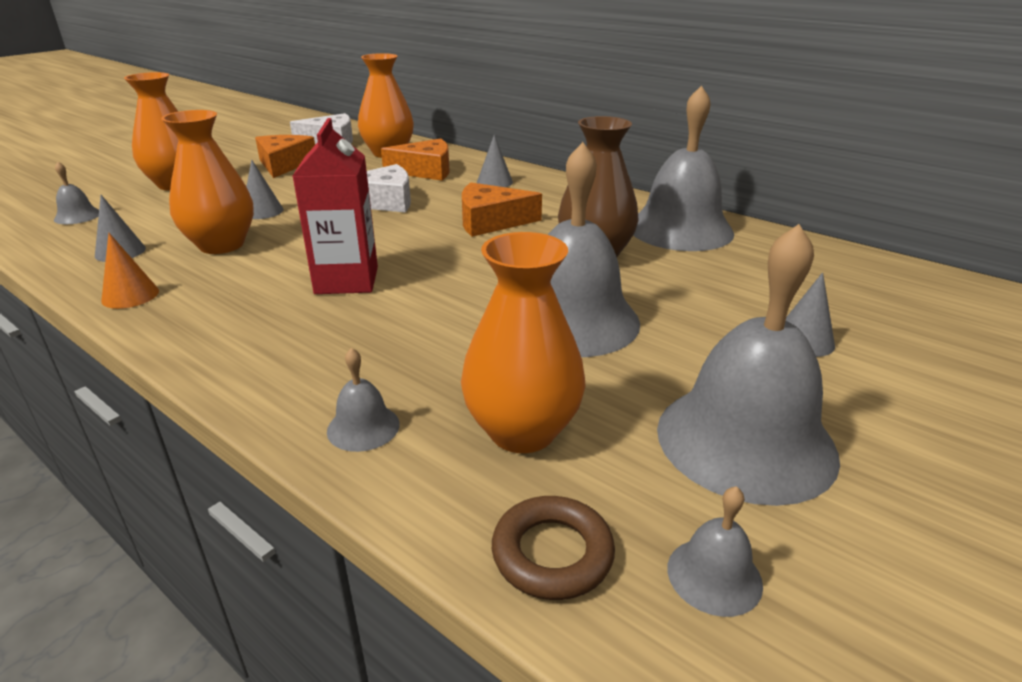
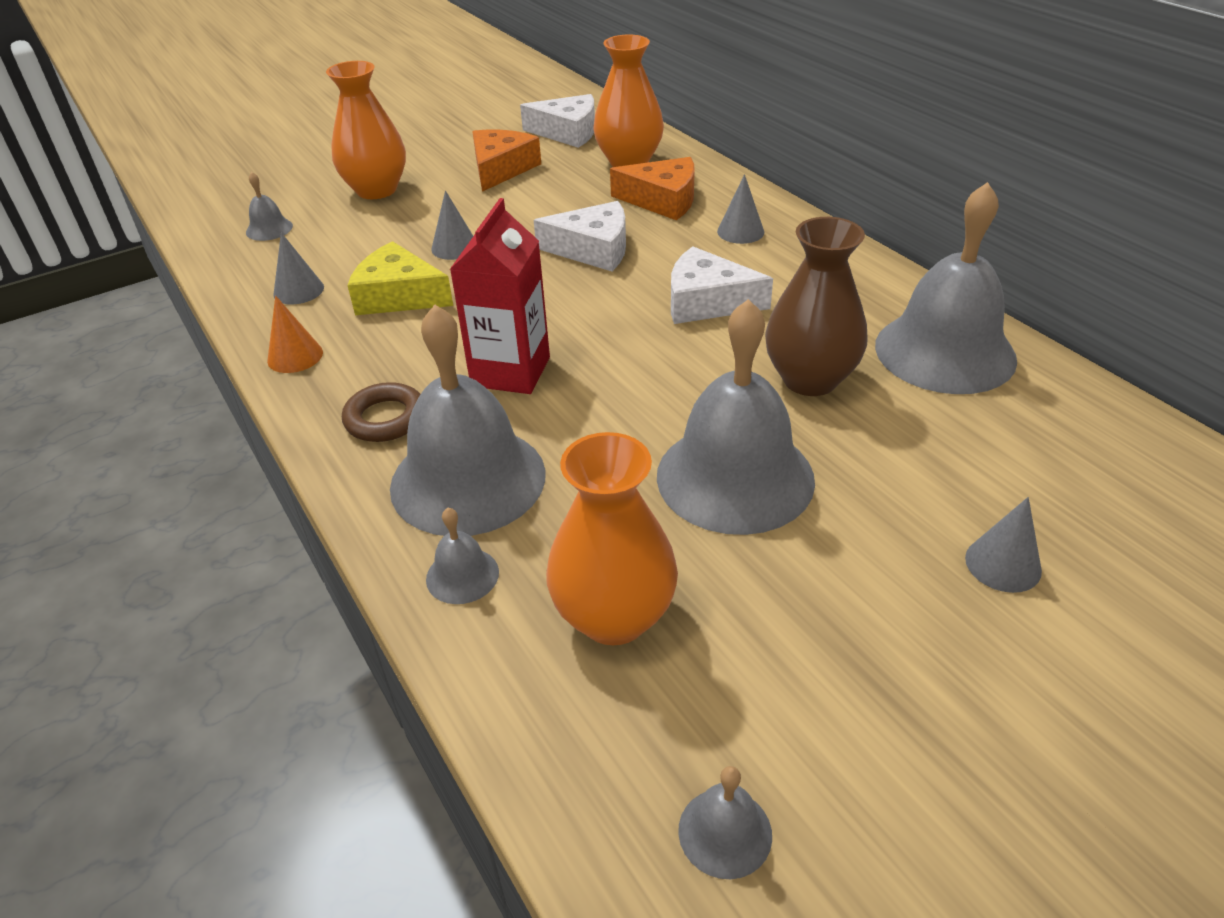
camera: 20 degrees right, 10 degrees up
(221, 245) = (398, 296): orange vase -> yellow cheese
(491, 221) = (707, 302): orange cheese -> white cheese
(552, 553) = (582, 764): brown ring -> brown ring (385, 418)
(745, 441) = (847, 687): grey bell -> grey bell (468, 479)

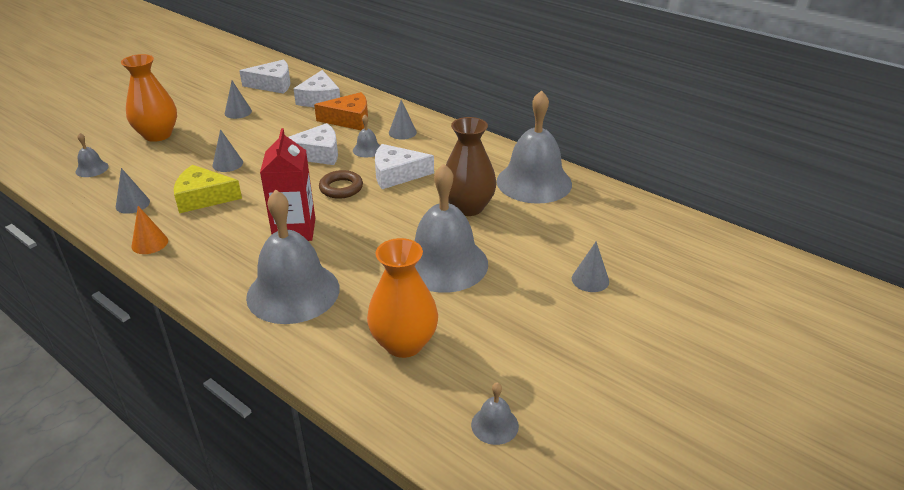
camera: 20 degrees left, 5 degrees down
(385, 418) = (227, 268): brown ring -> brown ring (341, 188)
(462, 575) = (311, 341): grey bell -> grey bell (367, 149)
(501, 169) = (238, 112): orange cheese -> grey cone
(629, 162) = (320, 99): orange vase -> white cheese

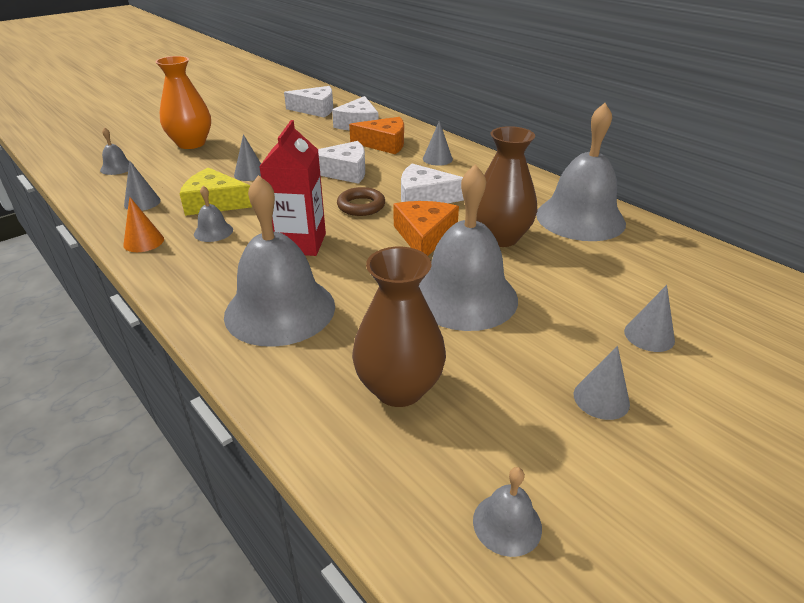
camera: 10 degrees right, 0 degrees up
(238, 112) = (275, 130): grey cone -> grey cone (601, 399)
(367, 149) = (397, 172): grey bell -> grey bell (213, 232)
(403, 212) = (424, 236): none -> orange cheese
(404, 343) = (399, 388): orange vase -> brown vase

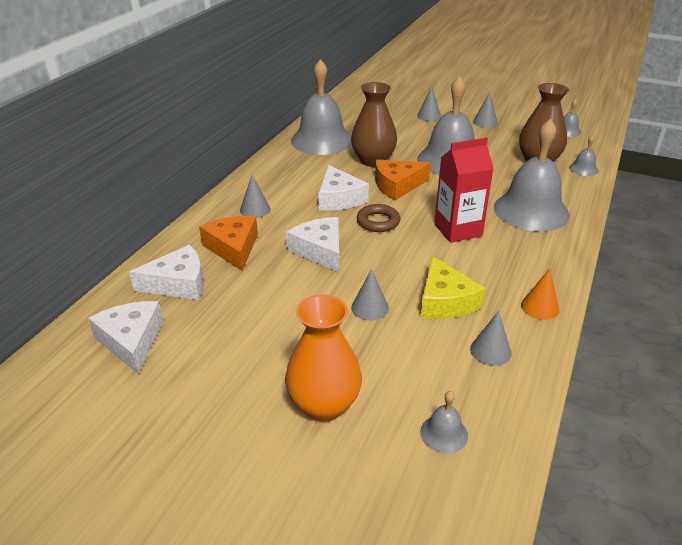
camera: 115 degrees left, 0 degrees up
(213, 232) = (487, 277): grey bell -> grey bell (583, 169)

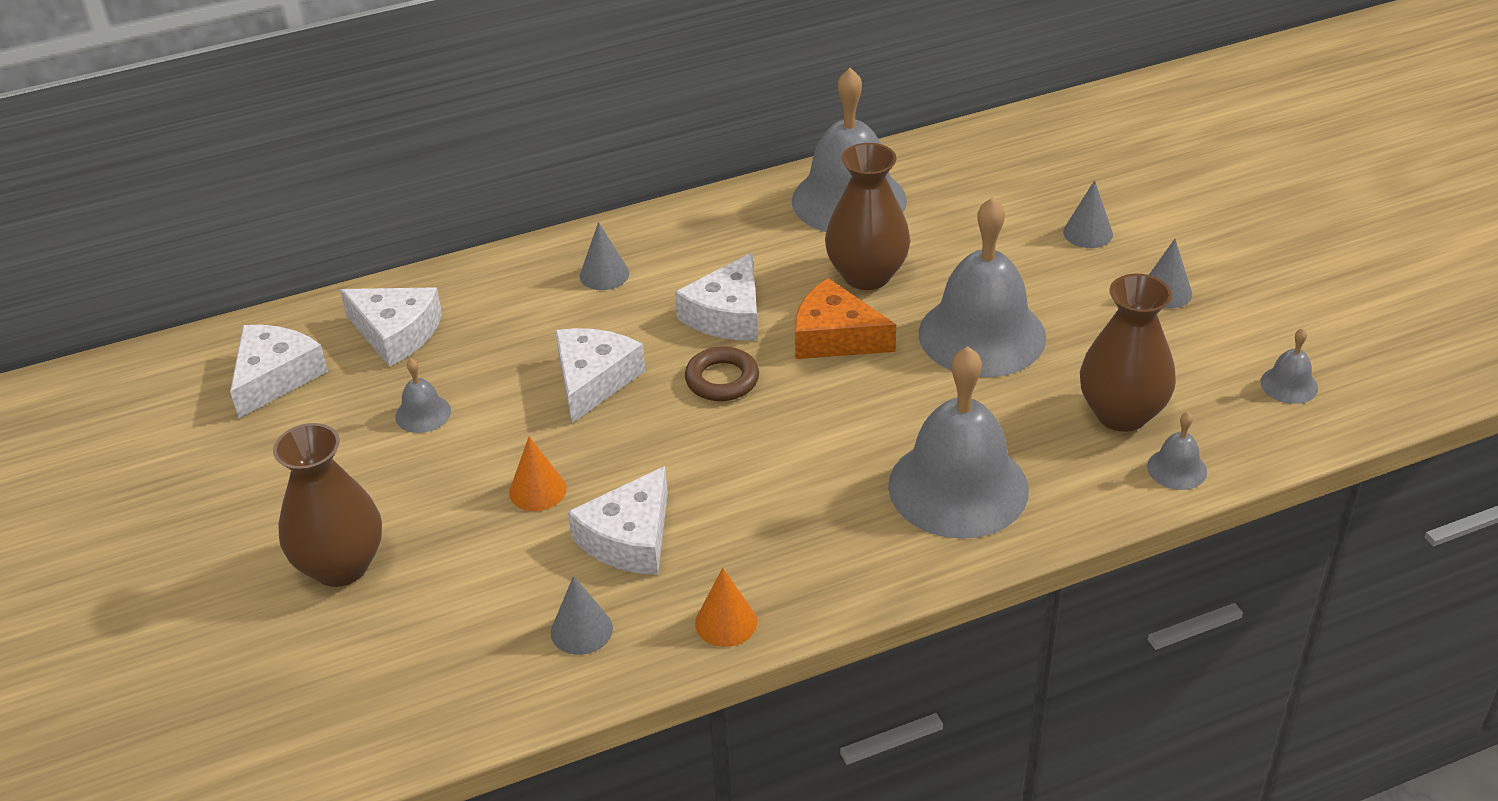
camera: 45 degrees right, 5 degrees up
(233, 248) = (508, 318): orange cheese -> none
(324, 405) = (341, 566): orange vase -> brown vase
(370, 308) = (537, 490): grey cone -> orange cone
(444, 433) = (400, 675): grey bell -> grey bell (423, 413)
(445, 301) = (629, 538): yellow cheese -> white cheese
(458, 230) = (804, 454): red carton -> none

